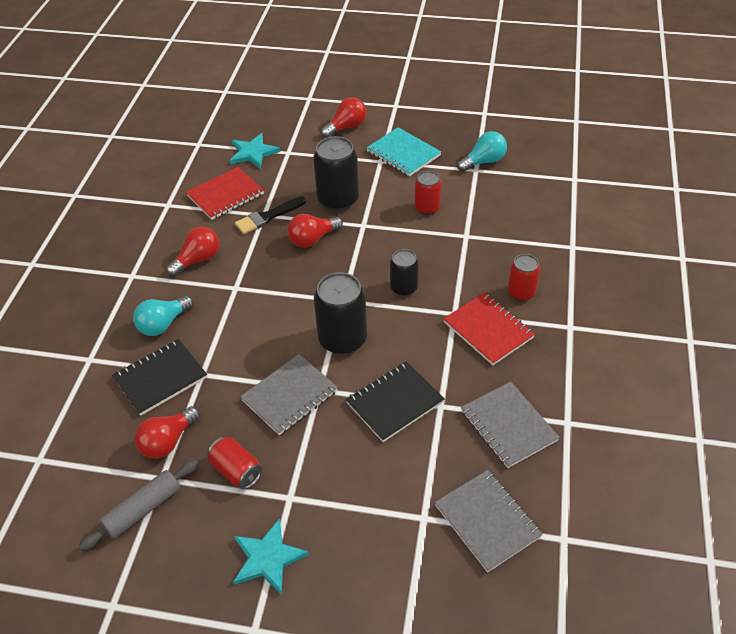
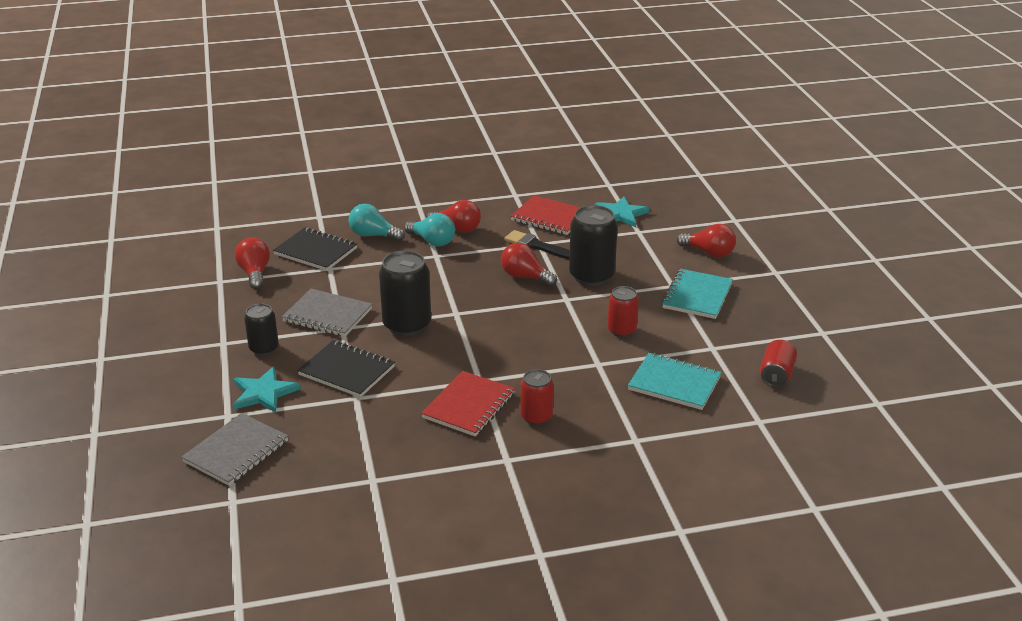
camera: 65 degrees right, 15 degrees down
(143, 509) = (189, 282): grey rolling pin -> none
(168, 442) = (255, 273): red light bulb -> red light bulb turned 60 degrees clockwise
(236, 471) = (239, 311): red can -> red can (776, 375)
(267, 558) = (163, 348): turquoise star -> turquoise star (263, 393)
(404, 288) = (494, 343): black can -> black can (264, 348)
(483, 161) = (731, 350): turquoise light bulb -> turquoise light bulb (432, 241)
(508, 426) = (350, 443): grey notebook -> none
(511, 204) = (674, 383): none -> turquoise notebook

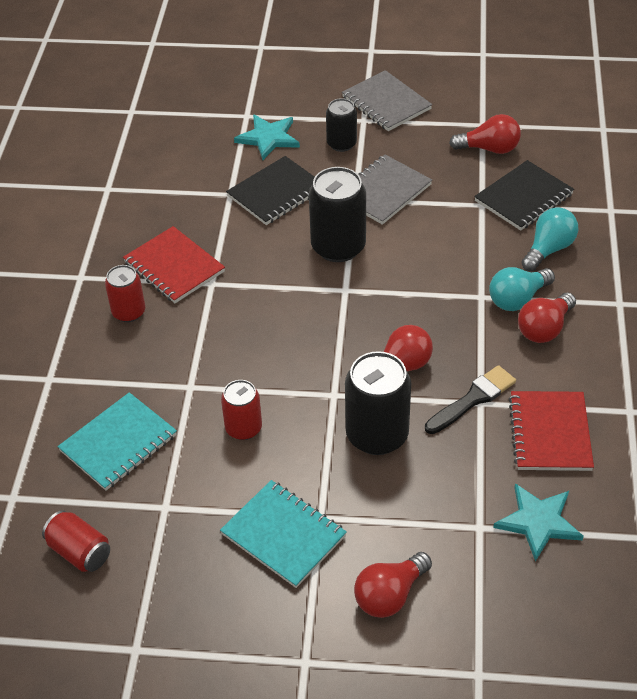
camera: 110 degrees right, 15 degrees up
(236, 451) = (193, 117): grey notebook -> grey notebook (386, 103)
(549, 217) = (550, 433): red notebook -> red notebook turned 45 degrees counterclockwise

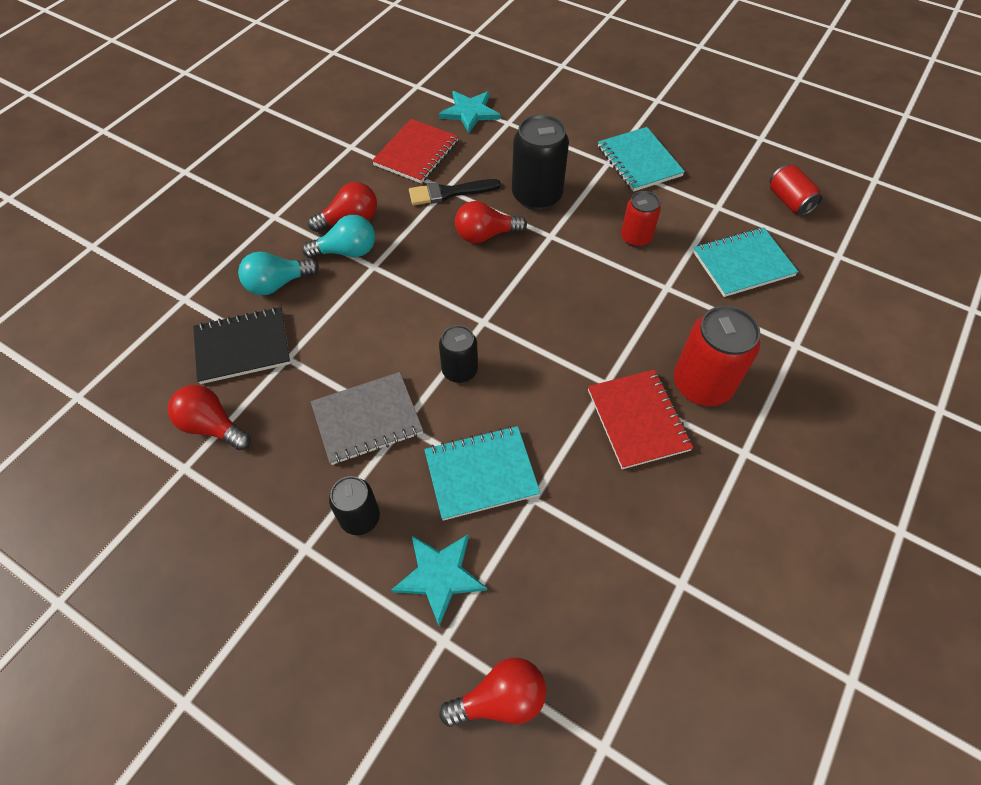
camera: 155 degrees left, 10 degrees up
(129, 312) = (702, 384): red can -> red can, size x1.68
(276, 193) = (481, 474): black notebook -> turquoise notebook
(338, 247) = (460, 370): black can -> black can, size x0.60
(386, 103) = (256, 565): grey notebook -> none
(390, 595) = (588, 110): red light bulb -> red light bulb (500, 699)

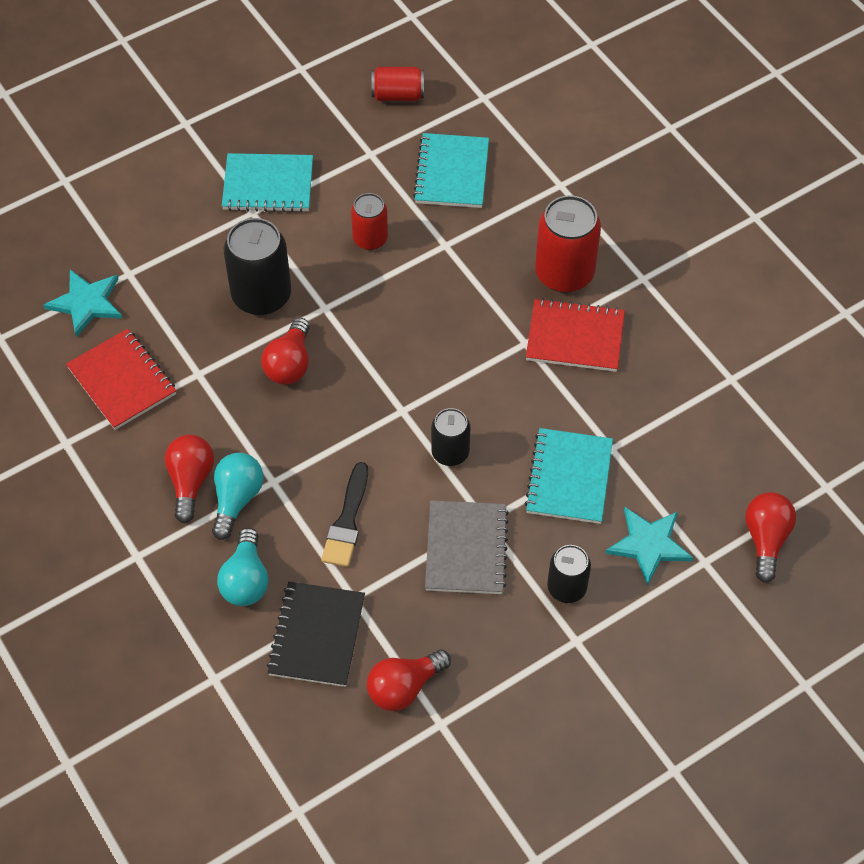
camera: 65 degrees left, 0 degrees up
(449, 192) = (206, 372): black brush -> black brush (347, 521)

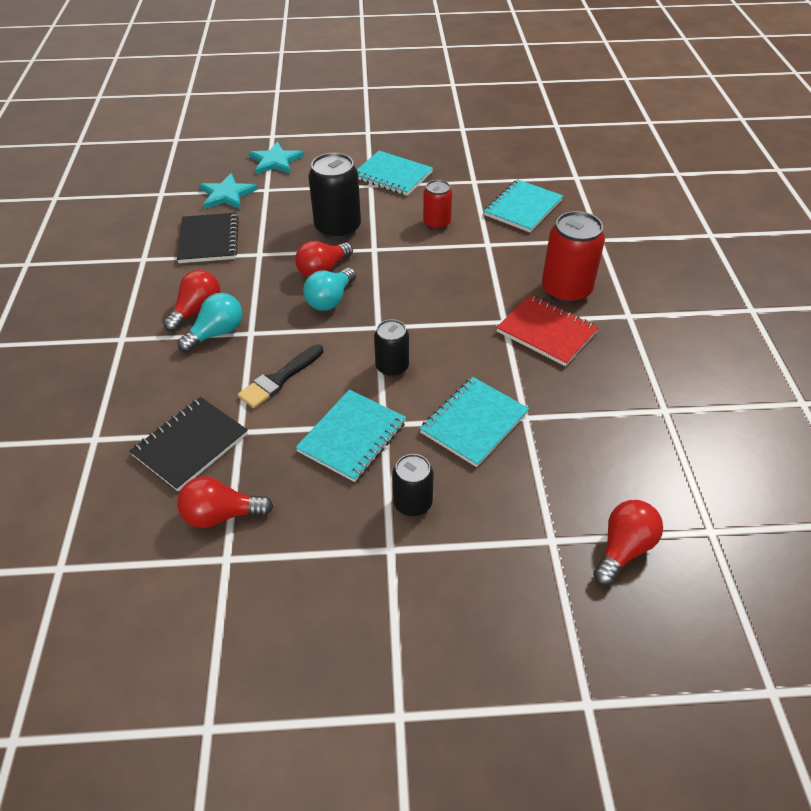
camera: 30 degrees right, 10 degrees down
(122, 381) = (209, 240): red notebook -> black notebook
(246, 580) = (176, 385): turquoise light bulb -> turquoise light bulb (330, 300)
(398, 95) = (516, 159): red can -> none
(466, 549) = (352, 437): grey notebook -> turquoise notebook
(649, 545) = (509, 503): turquoise star -> turquoise star (275, 161)

